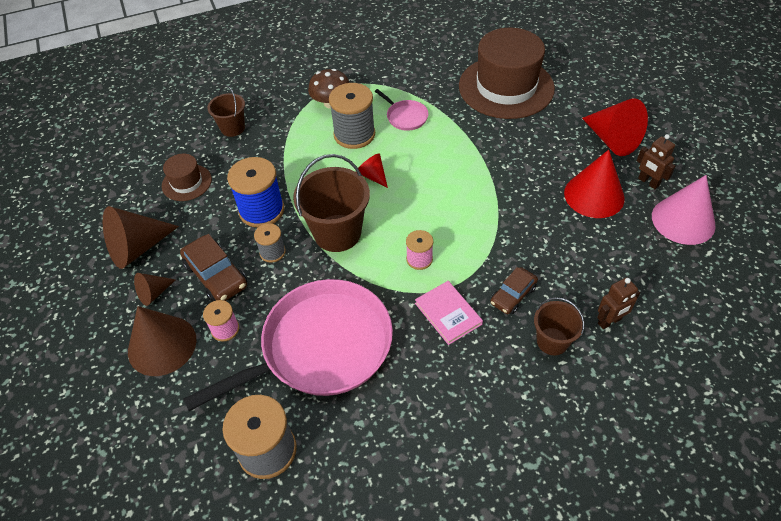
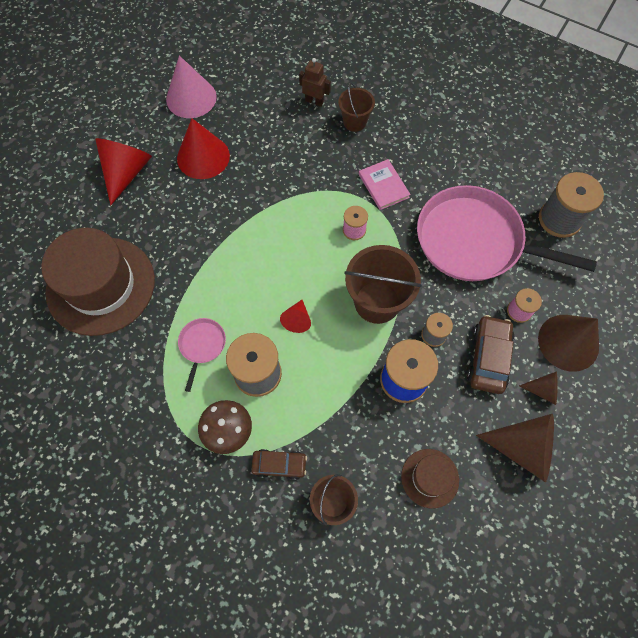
camera: 130 degrees left, 15 degrees up
(448, 313) = (383, 186): pink book -> pink book turned 45 degrees counterclockwise
(513, 295) = (337, 159): brown car -> brown car (279, 465)
(648, 182) = (164, 131): brown robot -> none

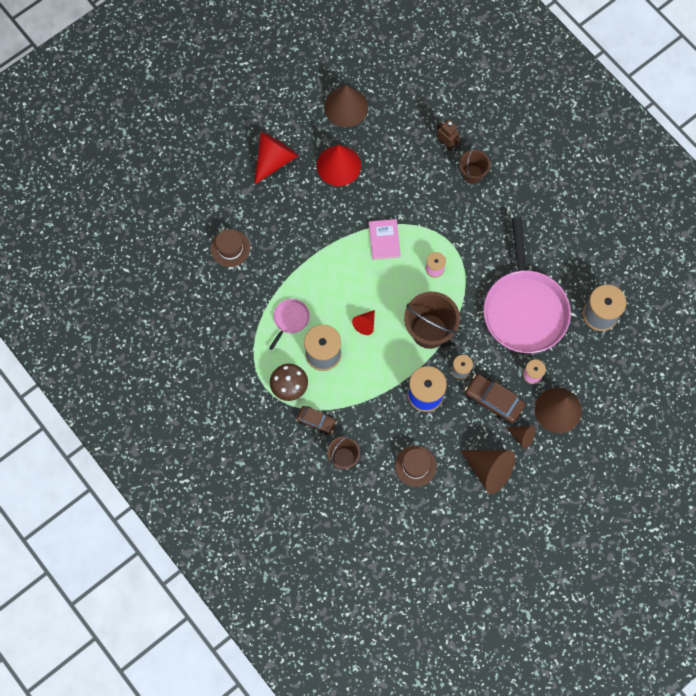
camera: 20 degrees right, 5 degrees up
(101, 285) = (230, 248): brown hat -> brown hat, size x0.47
(191, 98) = (346, 107): pink cone -> brown cone
(383, 186) = (472, 239): pink book -> pink book (384, 240)
(474, 241) = (524, 309): pink pan -> pink pan turned 135 degrees counterclockwise
(488, 358) = (493, 400): brown car -> brown car turned 90 degrees counterclockwise

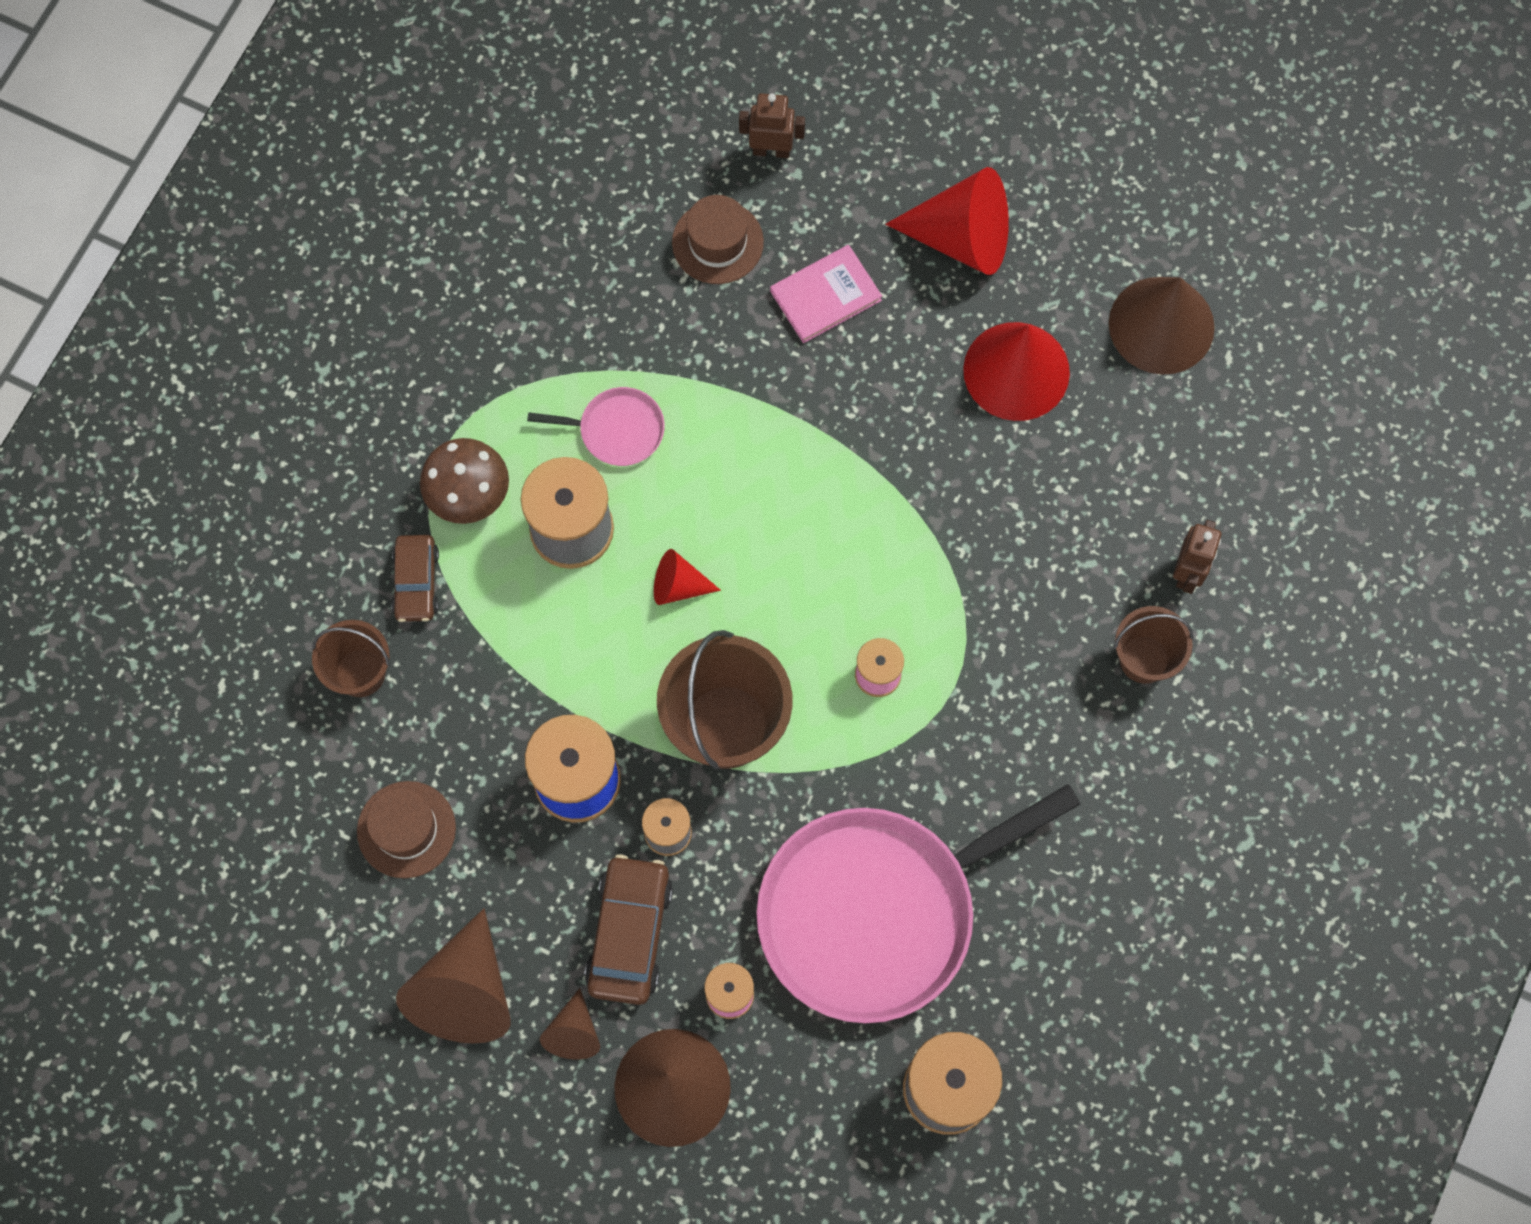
camera: 65 degrees right, 0 degrees up
(201, 211) = (771, 150): none -> brown robot
(384, 240) = (891, 540): pink book -> pink book (825, 295)

